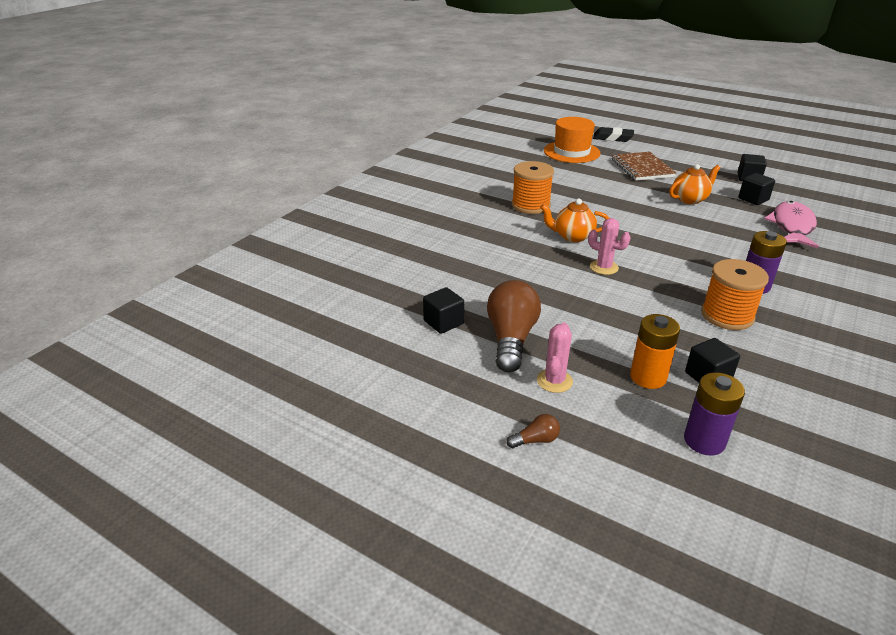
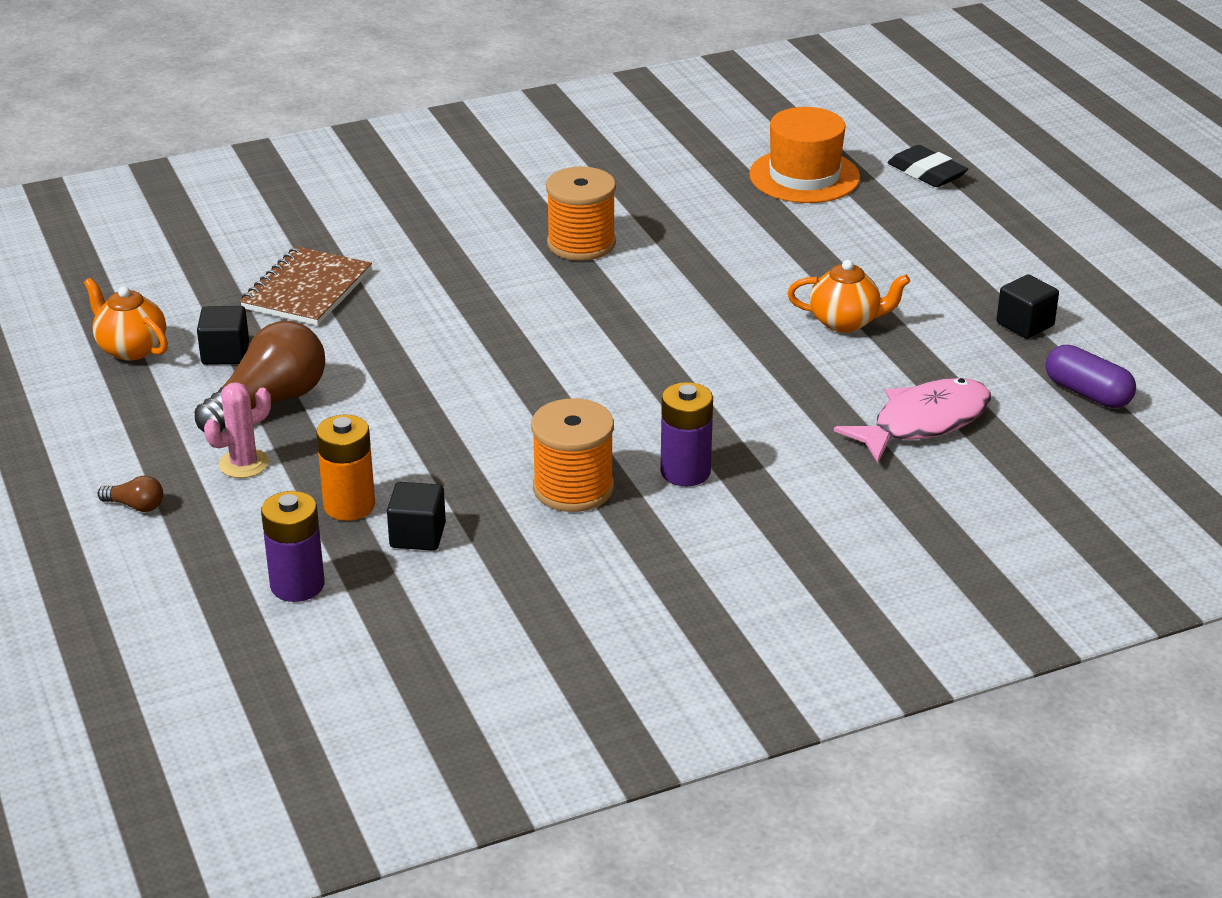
camera: 35 degrees right, 0 degrees up
(572, 236) = (560, 310): orange teapot -> orange teapot (131, 348)
(604, 267) = (526, 367): pink cactus -> none
(642, 168) = (870, 244): brown notebook -> brown notebook (307, 290)
(753, 199) = (954, 360): black cube -> none
(816, 194) = (1087, 393): none -> purple capsule

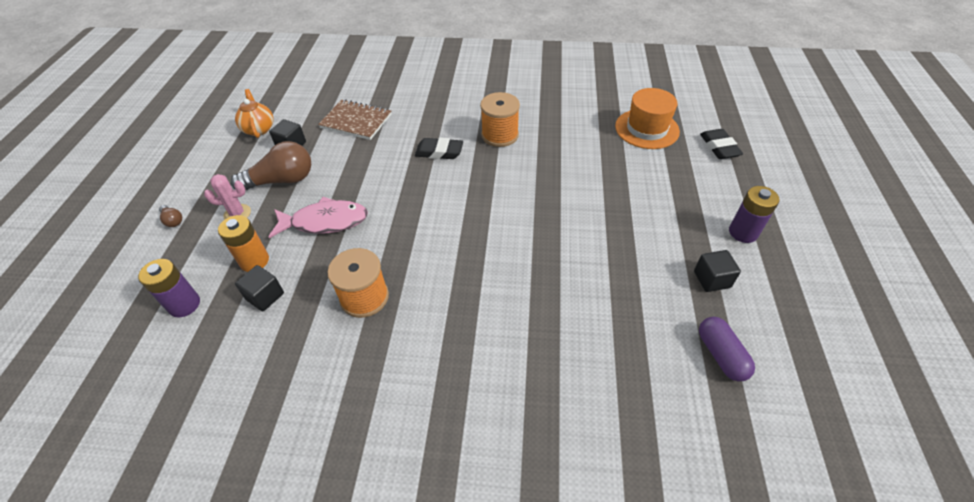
camera: 30 degrees right, 15 degrees up
(307, 290) = (356, 121): brown notebook -> brown notebook turned 60 degrees clockwise
(503, 292) = (439, 152): none -> black eraser
(685, 472) = (430, 312): purple battery -> purple battery (743, 232)
(845, 322) = (600, 236): orange teapot -> none
(923, 423) = (595, 334): pink fish -> pink fish (325, 222)

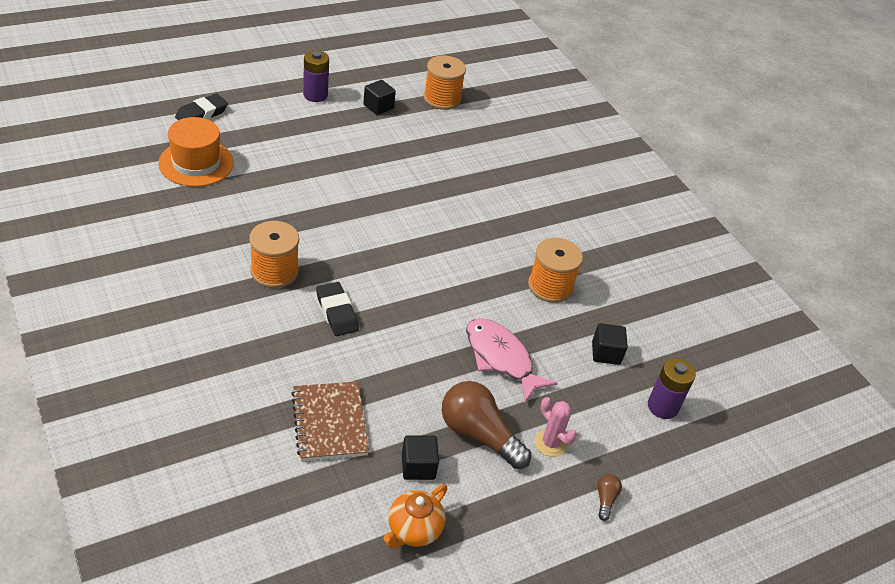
camera: 130 degrees left, 5 degrees down
(254, 261) = (584, 386): orange battery -> none
(720, 355) = (442, 98): purple capsule -> orange spool

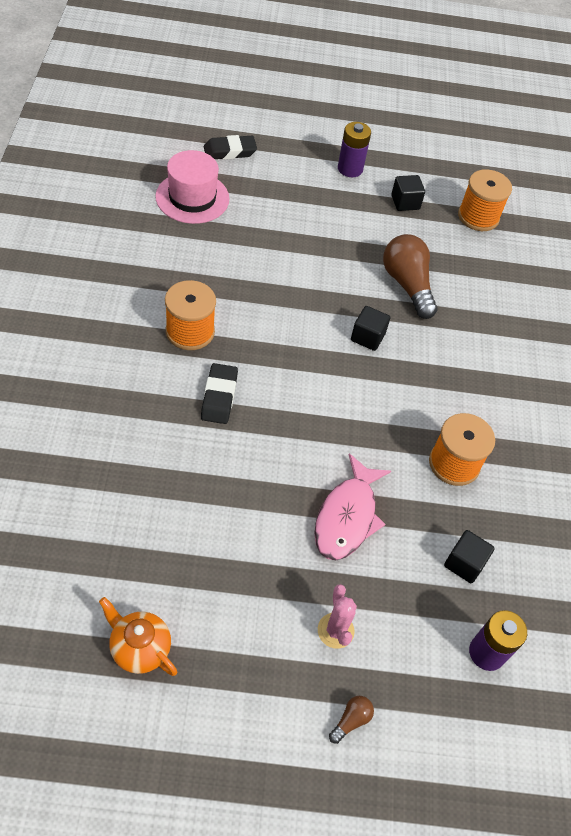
camera: 30 degrees right, 10 degrees up
(196, 163) = (192, 198): orange hat -> pink hat
(329, 422) = (137, 502): brown notebook -> none
(413, 530) = (139, 648): orange teapot -> orange teapot turned 60 degrees clockwise
(418, 466) = (188, 587): black cube -> black cube (367, 337)
(479, 434) = (269, 585): brown light bulb -> brown light bulb (407, 285)
(501, 358) = (347, 517): pink fish -> pink fish turned 150 degrees counterclockwise

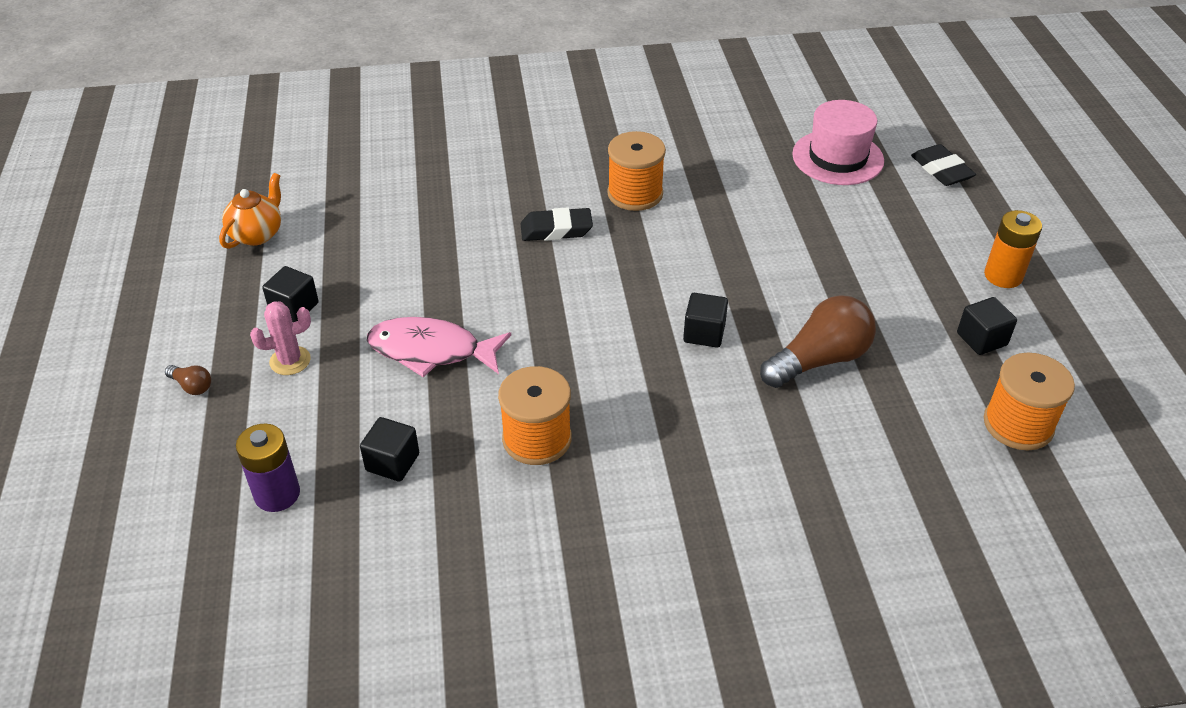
camera: 85 degrees right, 10 degrees down
(264, 621) = (294, 308): none -> black cube
(350, 169) = (1003, 276): purple battery -> orange battery

